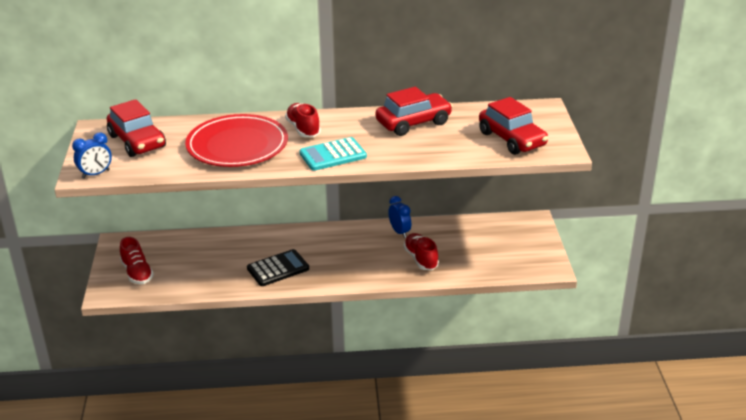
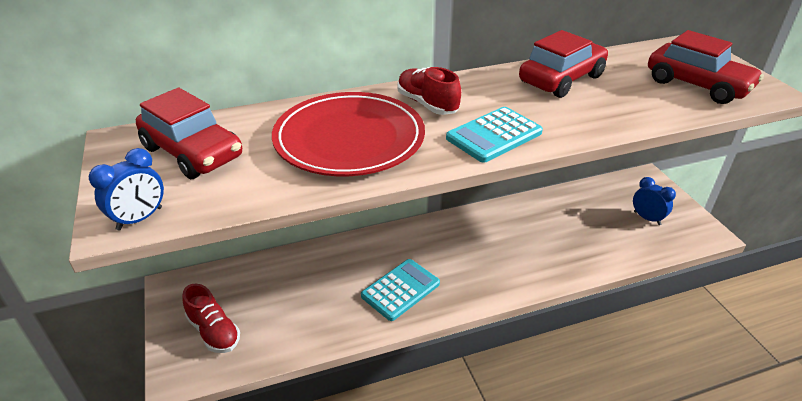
camera: 15 degrees left, 5 degrees up
(278, 268) = (400, 290): black calculator -> turquoise calculator
(399, 232) = (516, 214): blue clock -> blue clock (647, 218)
(421, 259) = (562, 246): red shoe -> none

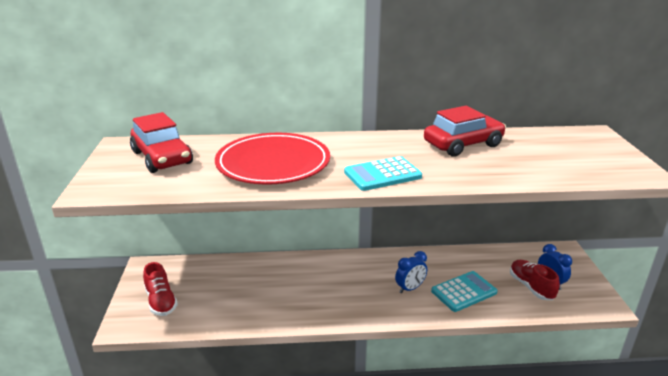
camera: 15 degrees right, 10 degrees down
(140, 219) = (106, 190): blue clock -> blue clock (410, 288)
(400, 290) = (311, 299): turquoise calculator -> turquoise calculator (464, 292)
(427, 104) = (345, 149): red shoe -> red shoe (531, 287)
(697, 85) = (579, 162): red car -> none

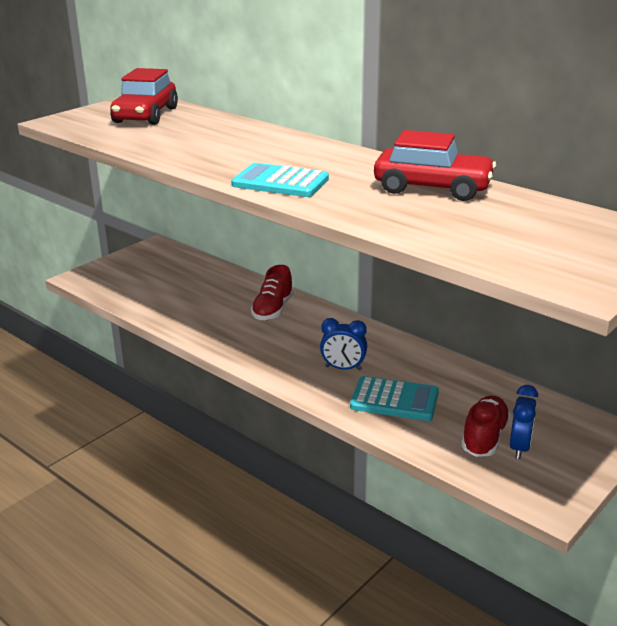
camera: 45 degrees right, 0 degrees up
(161, 301) = (127, 274): red shoe -> red shoe (273, 310)
(273, 163) = (214, 144): red plate -> none

